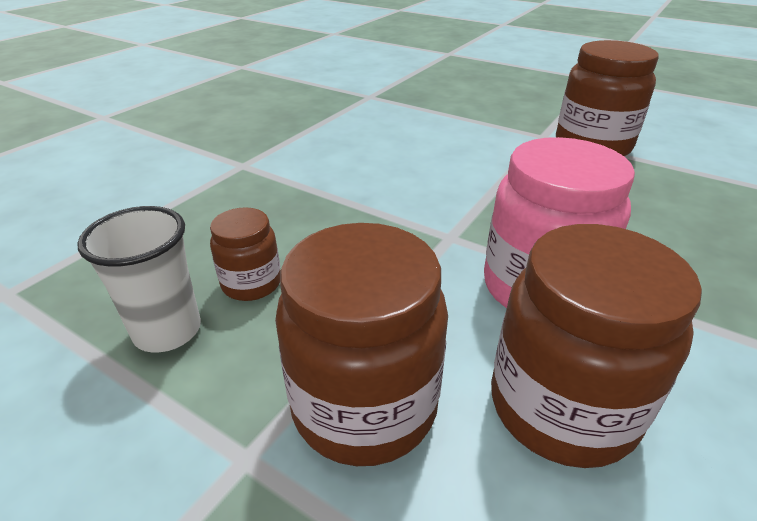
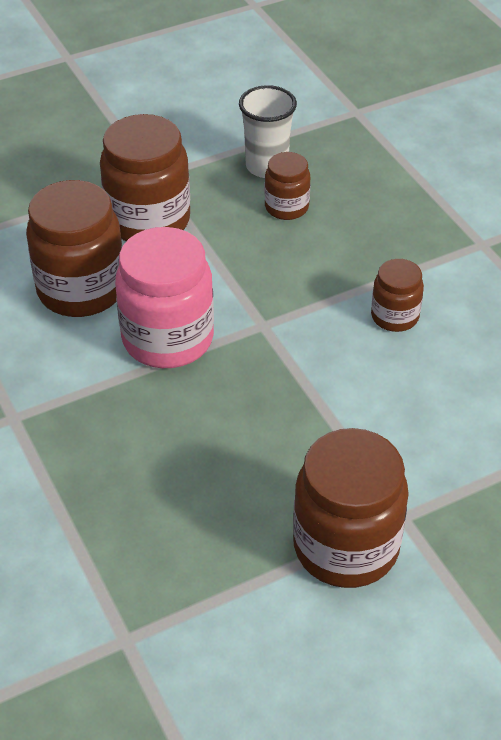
camera: 120 degrees right, 10 degrees up
(369, 179) = (394, 316): none -> brown jar

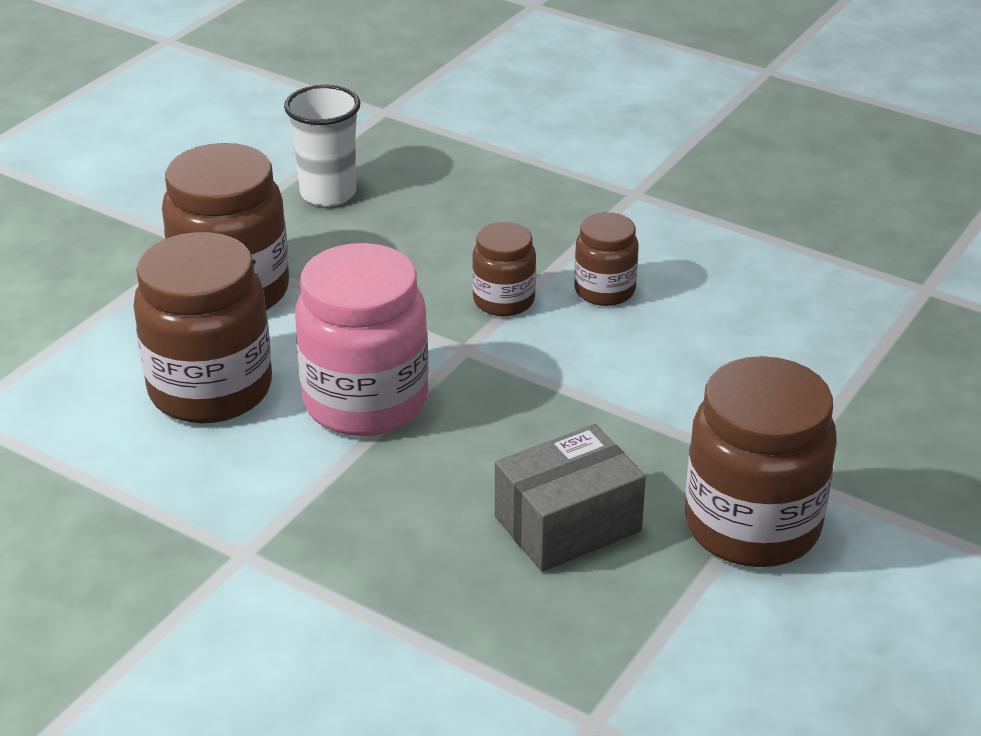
camera: 30 degrees left, 10 degrees down
(224, 488) = (567, 524): none -> grey box
(286, 207) = (388, 226): brown jar -> brown jar (504, 301)

